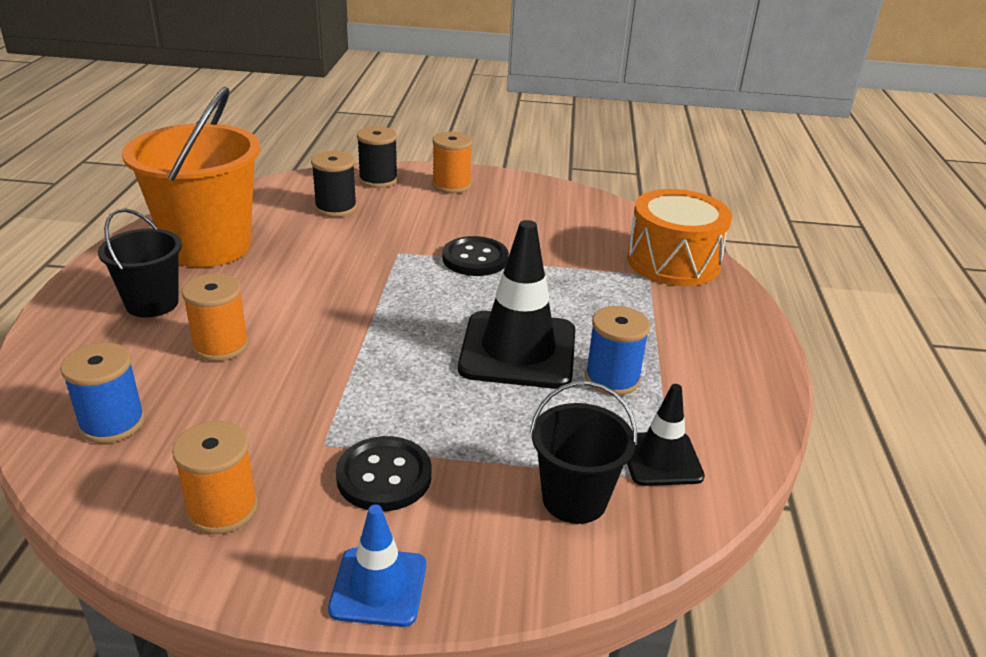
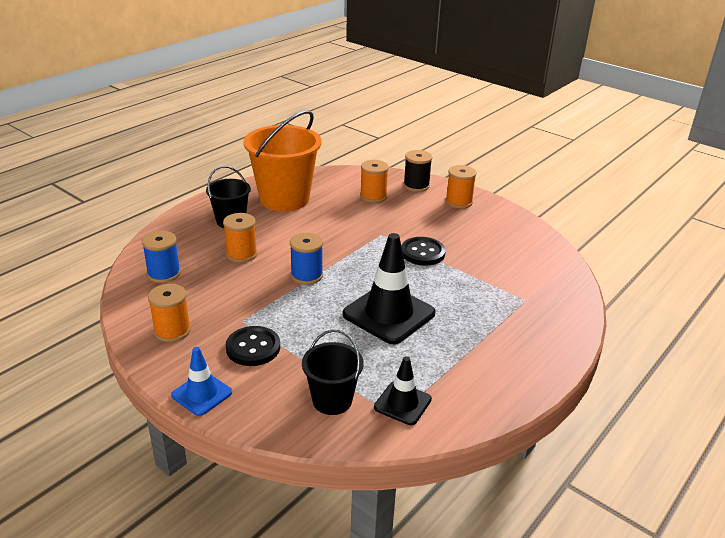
camera: 35 degrees right, 0 degrees up
(336, 208) = (373, 196): black spool -> orange spool
(612, 379) = (425, 351): blue spool -> blue spool (306, 275)
(673, 262) = (553, 298): orange drum -> none

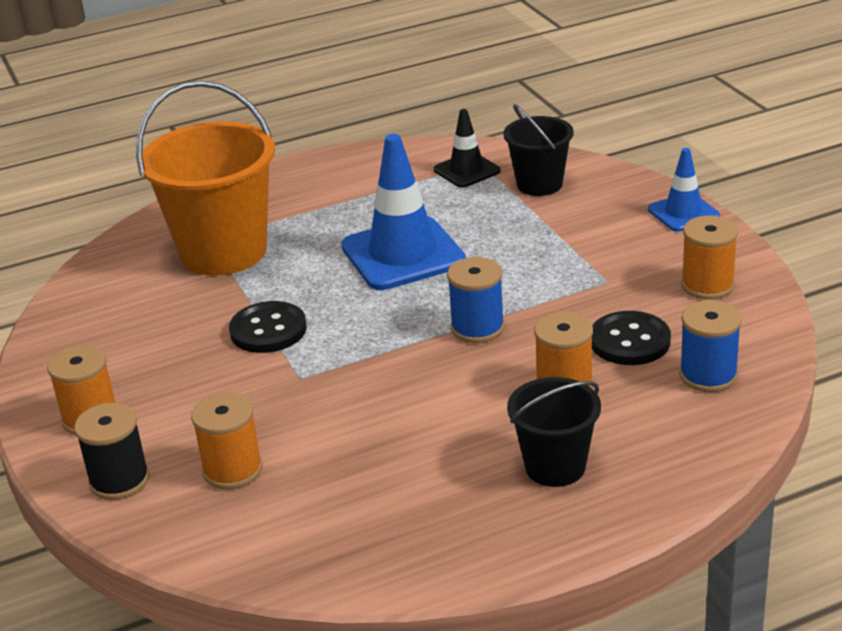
camera: 150 degrees left, 0 degrees up
(253, 348) = (604, 247): black button -> black button (630, 341)
(284, 199) = (416, 505): orange bucket -> orange bucket (223, 252)
(389, 314) = (403, 254): black traffic cone -> blue traffic cone

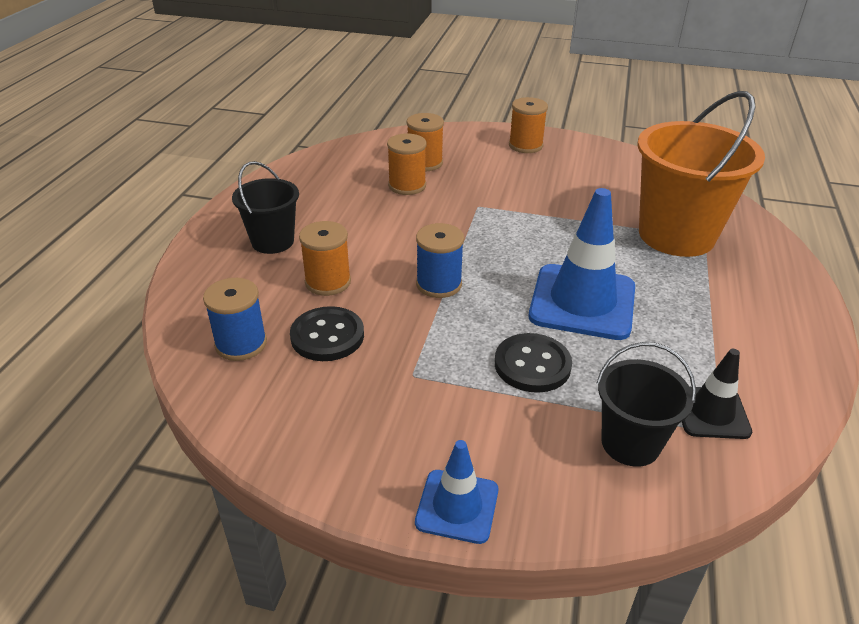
camera: 125 degrees right, 5 degrees up
(119, 480) = (461, 138): black spool -> none
(268, 330) = (545, 215): black button -> black button (532, 365)
(707, 285) = (328, 425): orange spool -> orange spool (407, 186)

